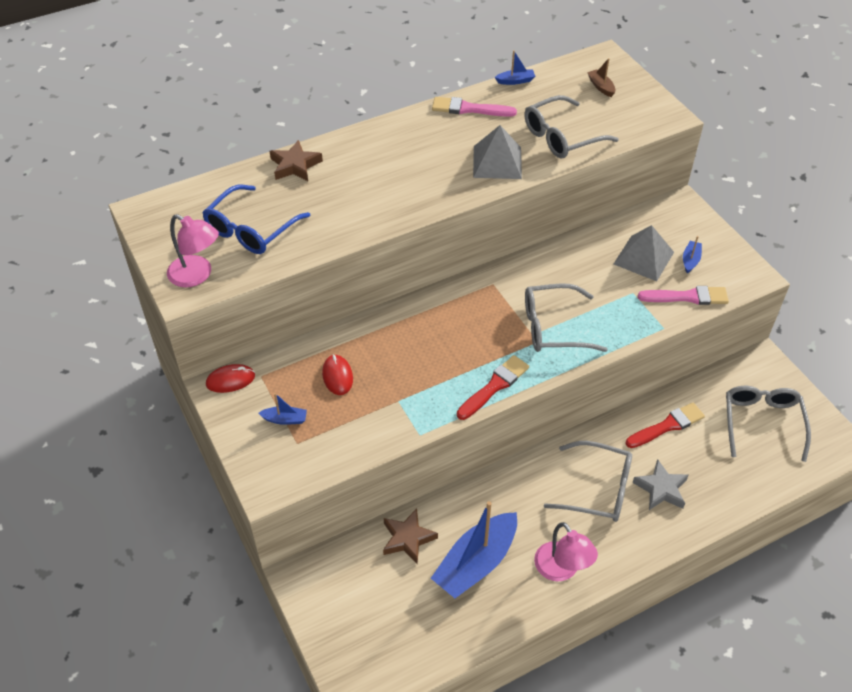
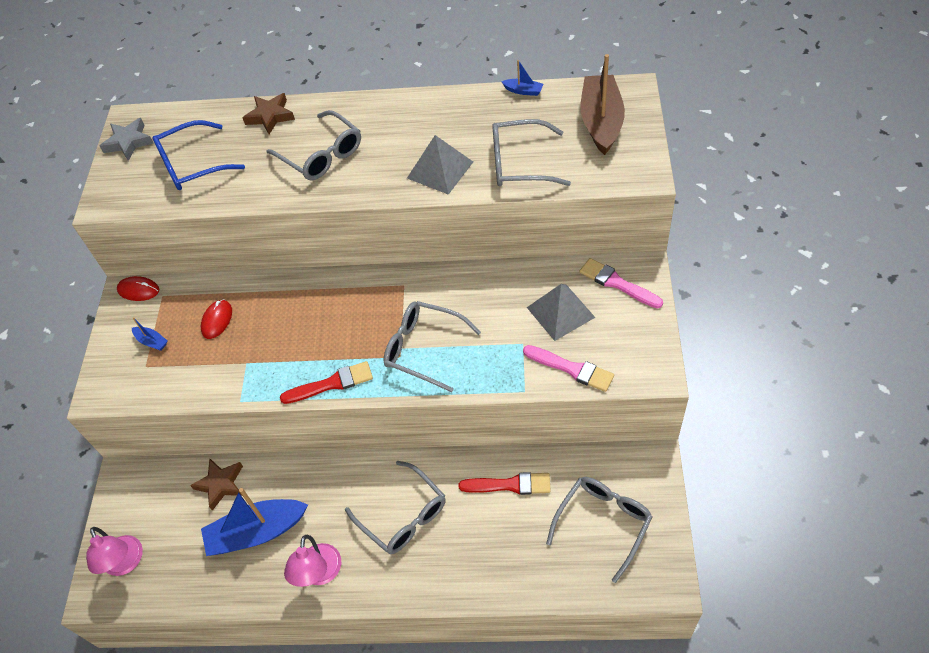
camera: 35 degrees right, 5 degrees up
(197, 275) = (123, 192): pink lamp -> pink lamp (125, 563)
(377, 183) = (322, 155): none -> grey glasses
(469, 109) = (458, 107): pink brush -> pink brush (617, 283)
(601, 87) = (601, 122): brown boat -> brown boat, size x2.34
(661, 489) = (459, 542): grey star -> grey star (128, 142)
(690, 260) = (604, 332): blue boat -> none

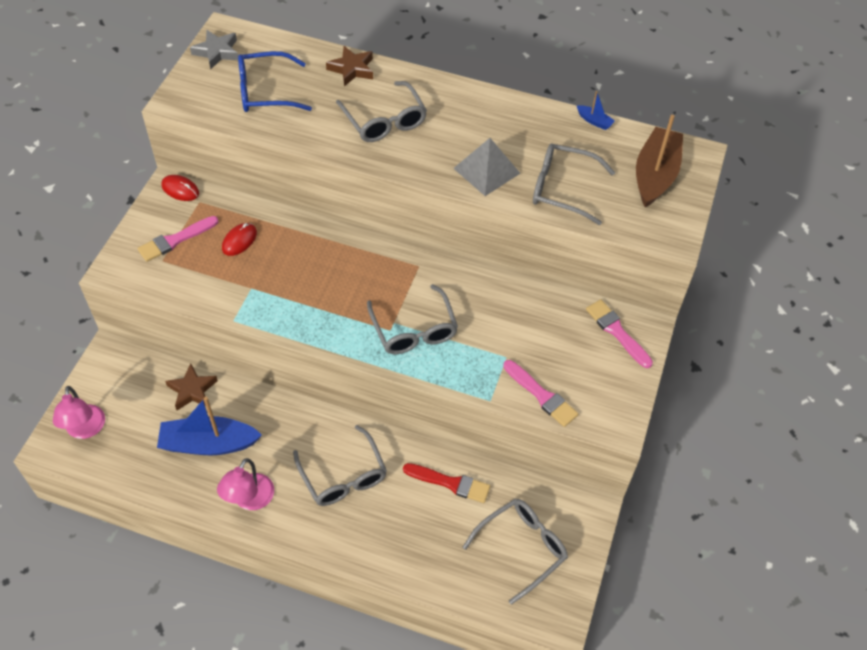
camera: 10 degrees right, 0 degrees up
(152, 341) = (175, 240): blue boat -> pink brush
(331, 384) = (319, 333): red brush -> none
(423, 348) = (414, 330): grey glasses -> grey glasses turned 150 degrees counterclockwise
(560, 312) = (552, 340): grey pyramid -> none

